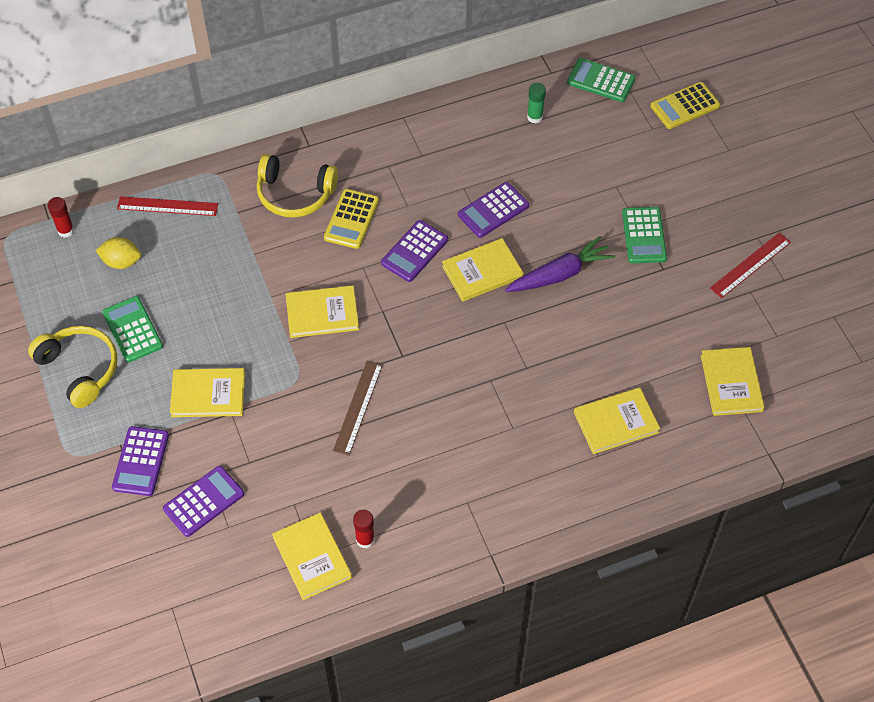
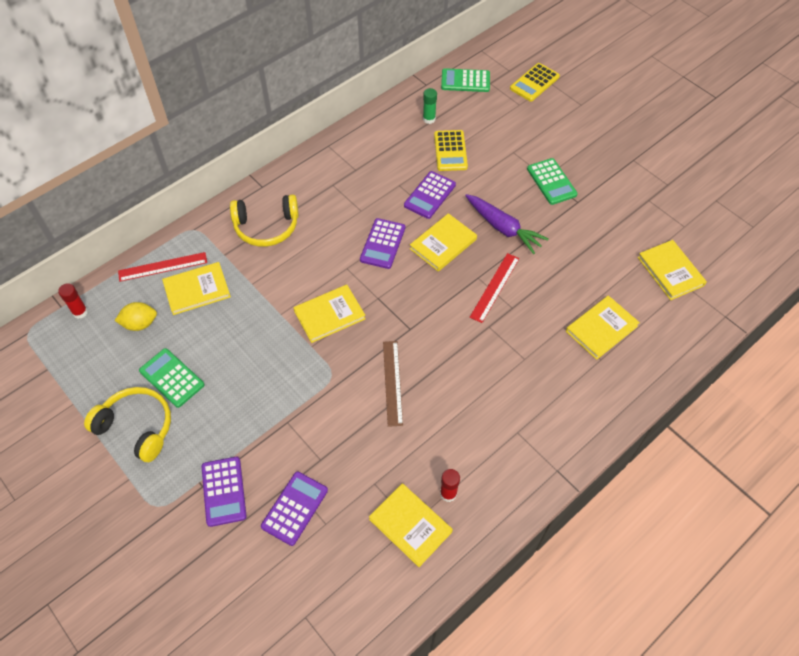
camera: 20 degrees left, 0 degrees up
(208, 394) = (260, 412): yellow book -> yellow book (197, 290)
(351, 219) = (321, 233): yellow calculator -> yellow calculator (450, 151)
(560, 274) = (503, 228): purple carrot -> purple carrot turned 90 degrees clockwise
(750, 265) = (638, 181): red ruler -> red ruler (495, 287)

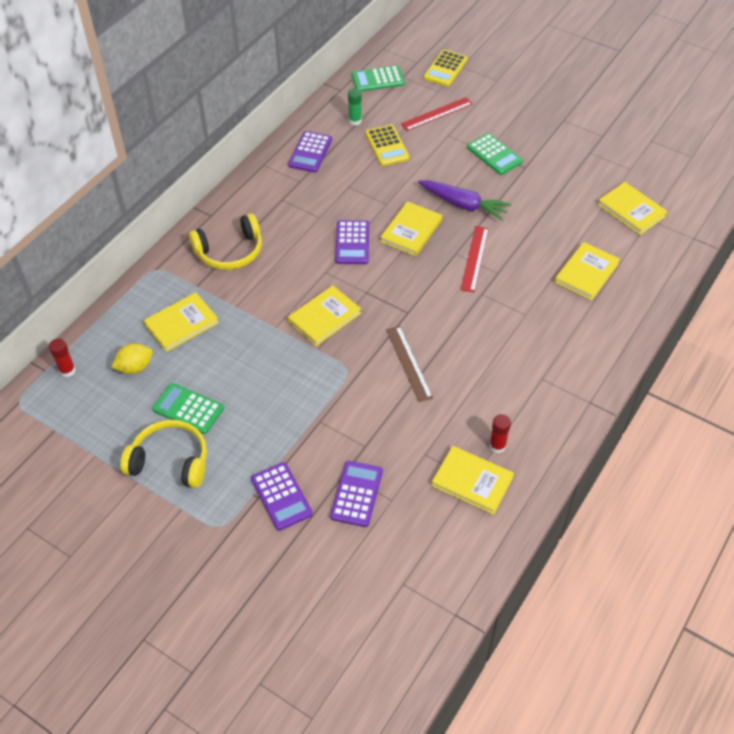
camera: 15 degrees left, 5 degrees down
(163, 267) = (137, 310): red ruler -> red ruler (437, 114)
(430, 195) = (382, 190): purple calculator -> purple calculator (310, 152)

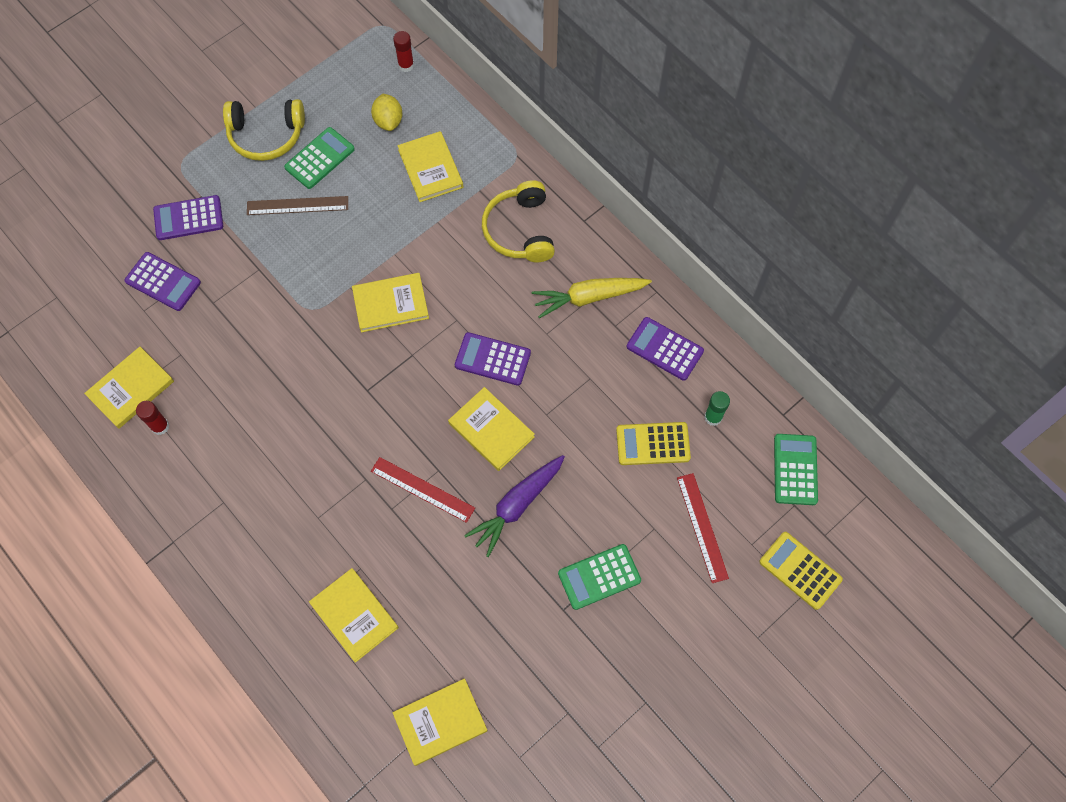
camera: 105 degrees right, 15 degrees up
(170, 461) = (266, 135): yellow headphones -> yellow headphones turned 60 degrees clockwise
(280, 200) = (588, 297): none -> yellow carrot
(324, 317) = (390, 304): yellow book -> yellow book turned 75 degrees counterclockwise
(408, 363) = (297, 371): brown ruler -> brown ruler (297, 205)

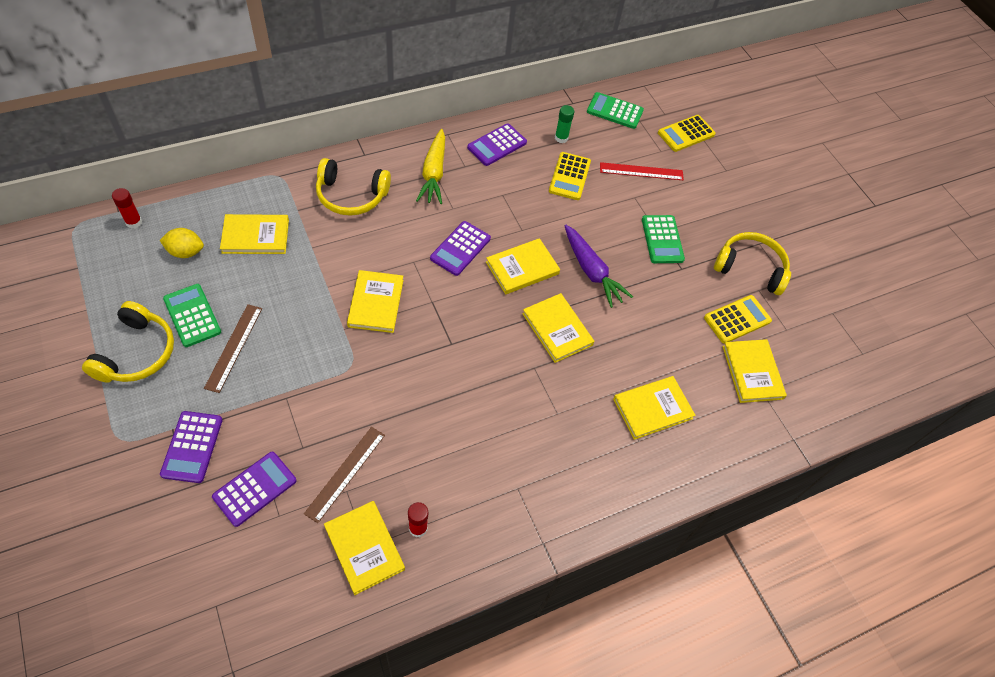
camera: 80 degrees left, 10 degrees down
(197, 347) = (345, 473): none -> brown ruler
(422, 489) = (557, 329): red ruler -> yellow book
(511, 691) = (737, 319): none -> yellow calculator
(598, 696) = (750, 268): none -> yellow headphones

